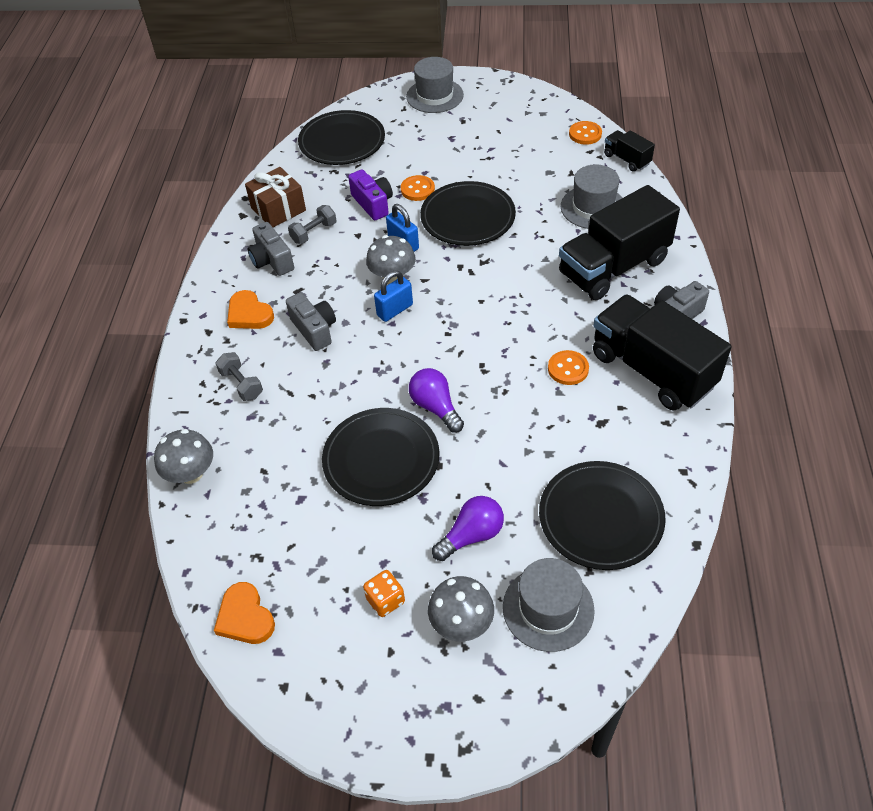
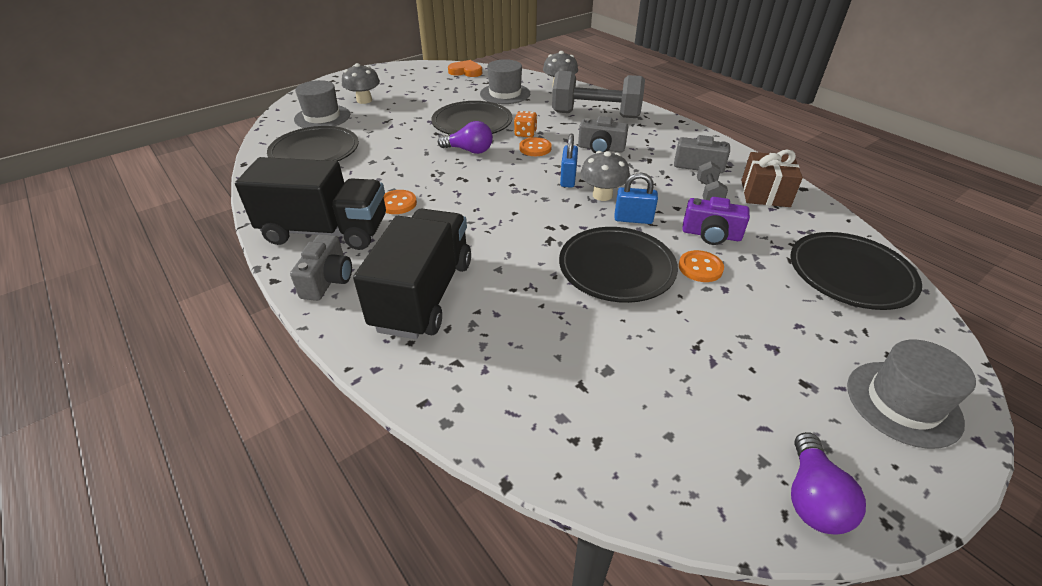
camera: 135 degrees right, 10 degrees down
(241, 384) = (595, 115): grey dumbbell -> grey dumbbell, size x2.23
(249, 314) = (652, 138): orange heart -> none
(385, 600) = (409, 93): orange dice -> orange dice (525, 134)
(472, 535) = (387, 121): purple light bulb -> purple light bulb (812, 497)
(585, 134) = (638, 473): orange button -> orange button (535, 148)
(593, 207) = (506, 351): grey hat -> grey hat (505, 94)
(626, 159) = (533, 460): black truck -> none

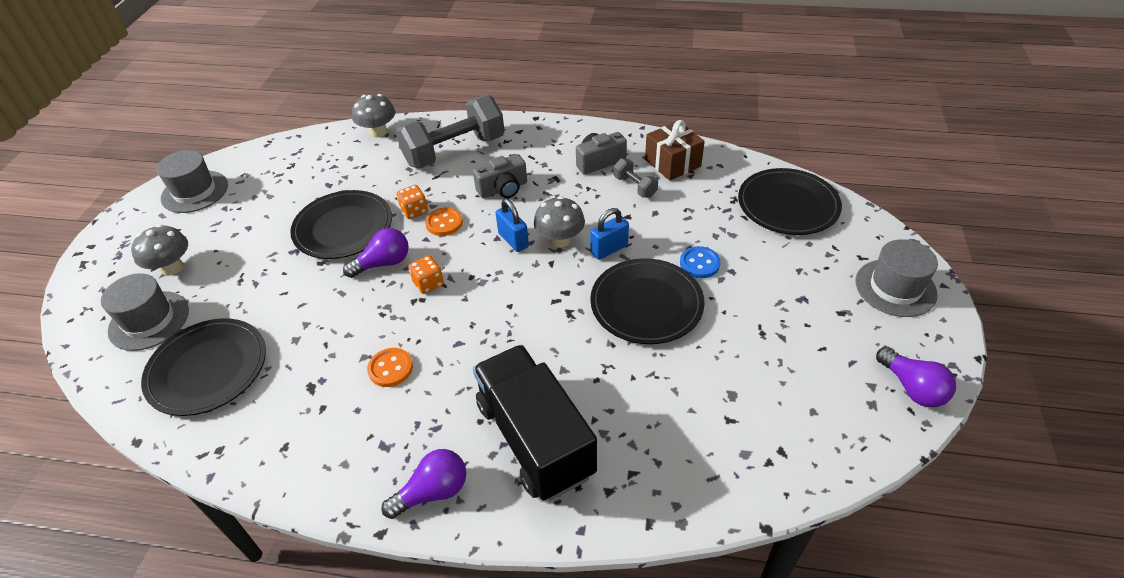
camera: 40 degrees left, 5 degrees up
(326, 231) = (359, 448): black truck -> none
(328, 280) = (433, 492): grey camera -> purple light bulb
(466, 71) = (248, 162): orange heart -> none
(480, 174) = (428, 283): none -> orange dice
(505, 94) = (331, 171): grey hat -> grey hat (194, 192)
(700, 268) = (699, 263): orange button -> blue button
(711, 235) = (676, 228): purple camera -> none

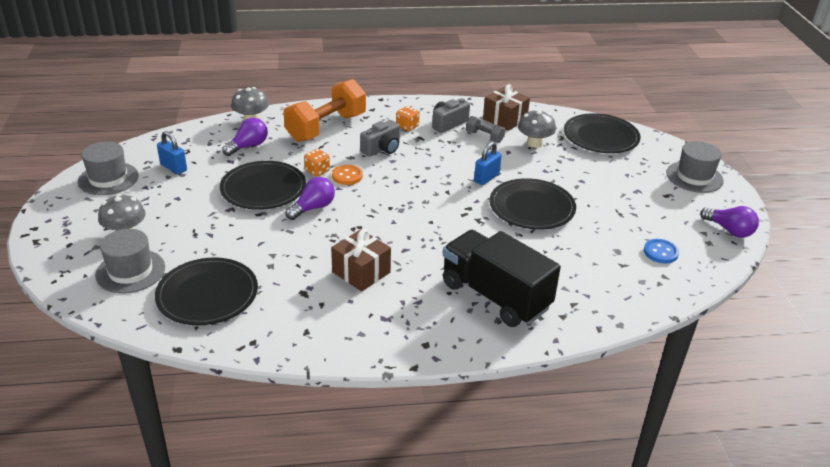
camera: 20 degrees left, 10 degrees down
(390, 368) = (361, 272): orange button -> brown gift
(428, 283) = (358, 216): orange dice -> orange dice (407, 126)
(433, 492) = (439, 338): purple light bulb -> purple light bulb (248, 146)
(454, 151) = (326, 127): grey dumbbell -> orange dumbbell
(513, 240) = (410, 181): blue padlock -> blue padlock (173, 168)
(560, 240) = (446, 176): grey mushroom -> grey mushroom (534, 143)
(699, 263) = (557, 179): blue button -> blue button (660, 252)

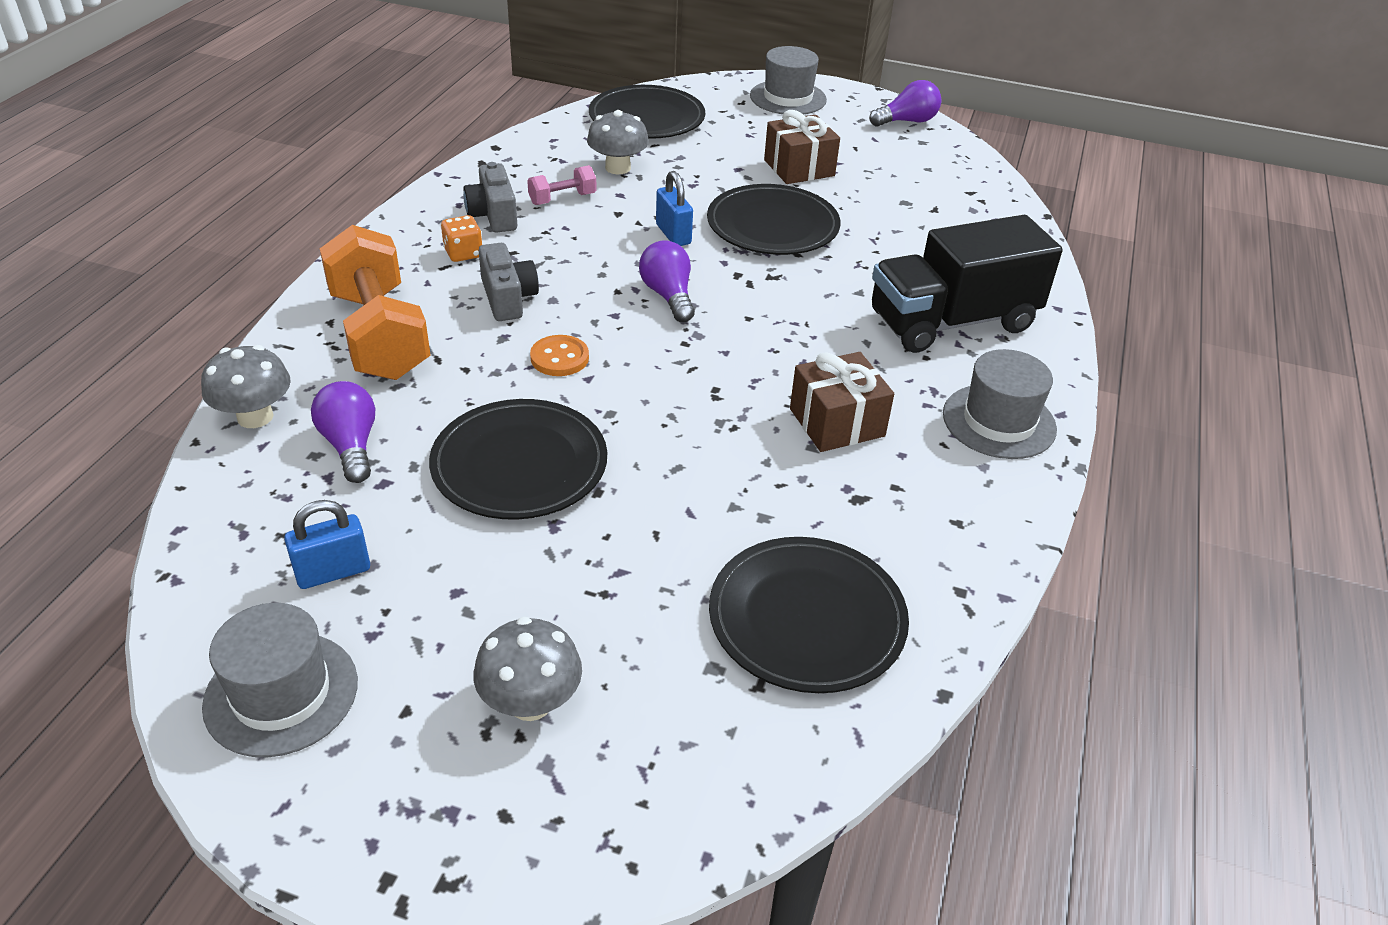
camera: 65 degrees left, 5 degrees up
(130, 271) = (672, 719): grey hat -> grey hat (999, 421)
(313, 208) = (627, 422): purple light bulb -> purple light bulb (668, 296)
(317, 171) = (515, 385): orange dice -> none
(484, 137) = (562, 199): grey dumbbell -> pink dumbbell
(505, 119) = (530, 166): brown gift -> brown gift (799, 168)
(660, 252) = (924, 177): blue button -> none

